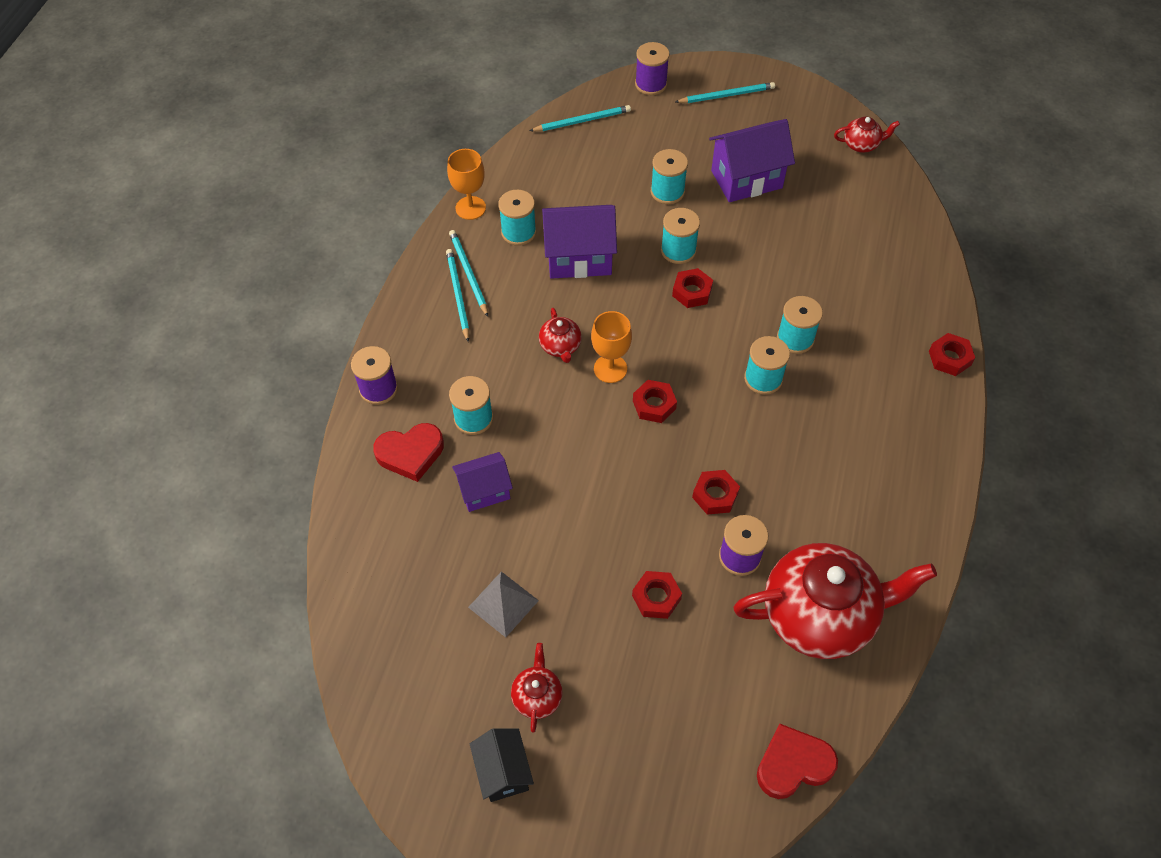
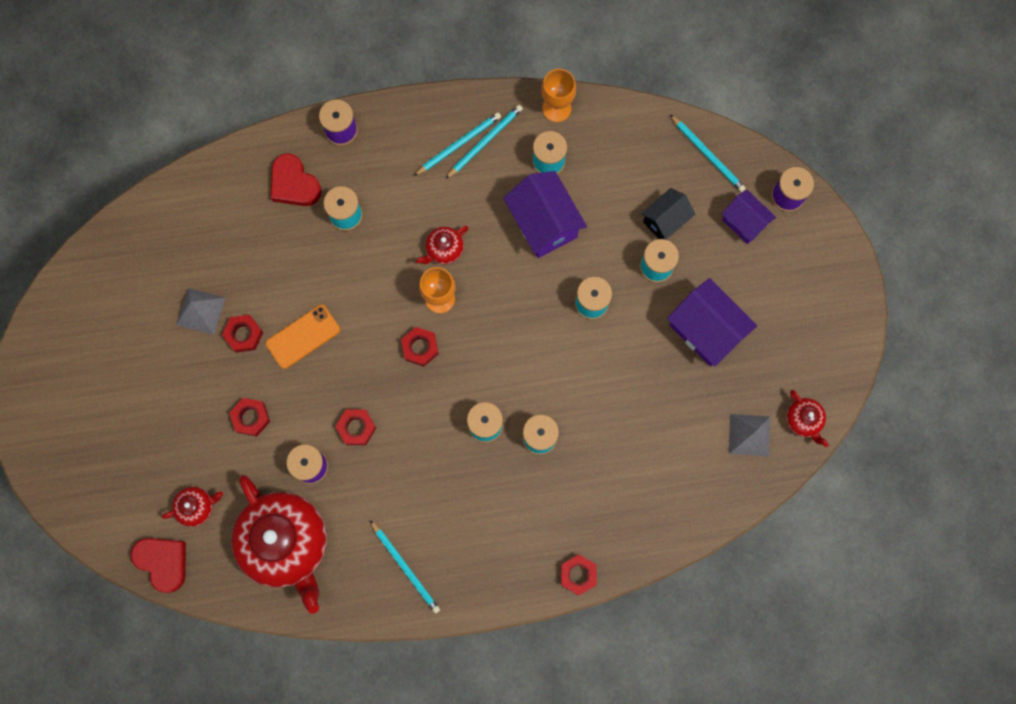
camera: 65 degrees right, 20 degrees up
(484, 491) = (285, 254): purple house -> purple house (744, 222)
(503, 771) = (80, 368): black house -> black house (665, 220)
(537, 696) = (141, 366): red teapot -> red teapot (197, 507)
(587, 509) = (303, 336): none -> orange phone
(692, 292) = (550, 332): red nut -> red nut (244, 335)
(727, 95) = (808, 272): turquoise pencil -> turquoise pencil (405, 568)
(859, 184) = (749, 435): none -> grey pyramid

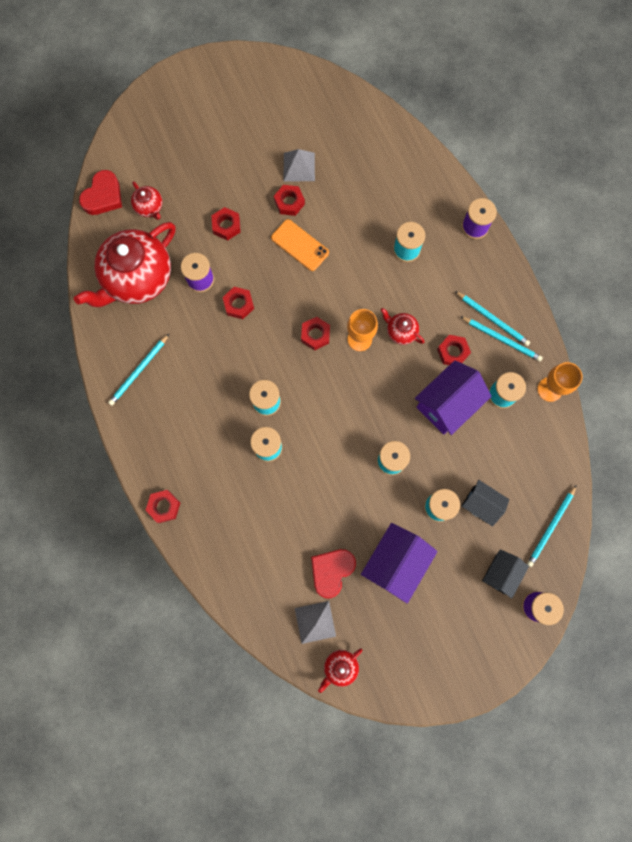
camera: 75 degrees right, 0 degrees up
(294, 184) = (419, 204): red heart -> red heart (331, 571)
(484, 199) = (452, 352): none -> red nut
(744, 222) = (500, 573): purple house -> black house

